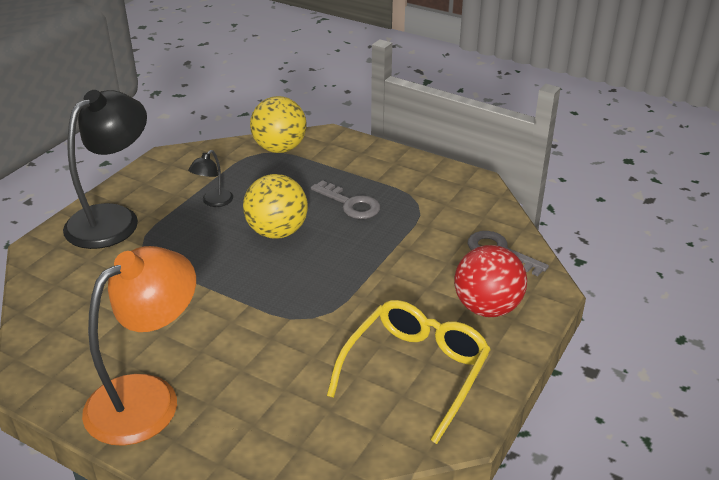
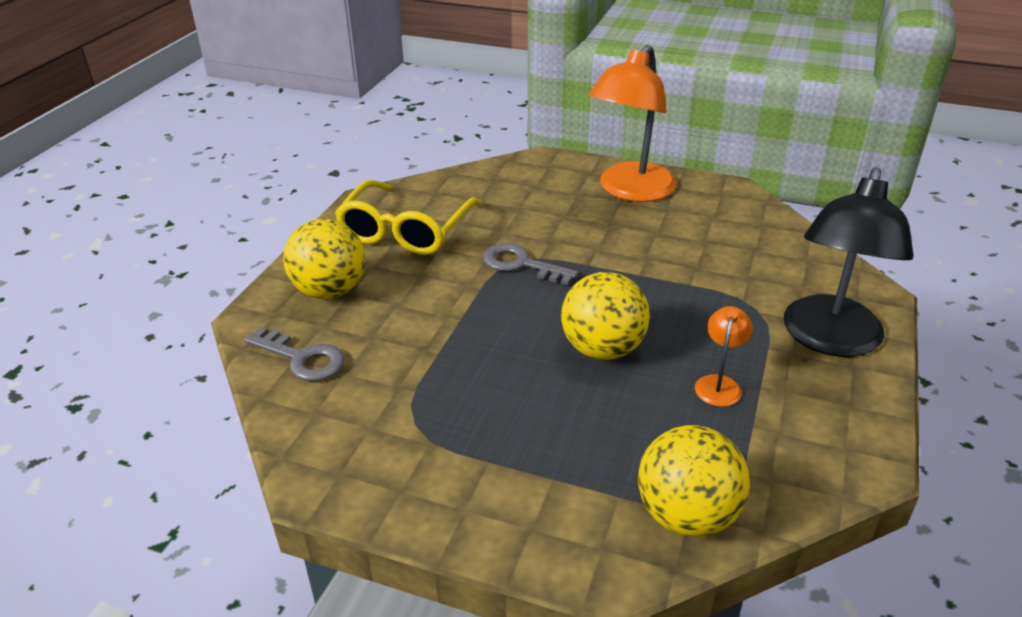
camera: 170 degrees right, 0 degrees up
(213, 202) = (719, 384): black lamp -> orange lamp
(350, 204) = (518, 407): grey key -> grey key (521, 264)
(487, 307) = (330, 291): red ball -> yellow ball

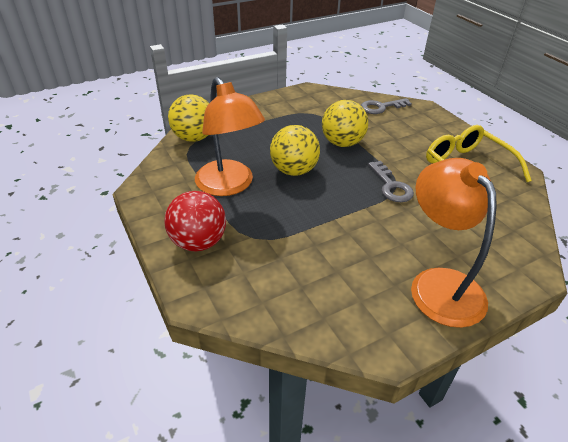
camera: 130 degrees right, 5 degrees up
(330, 291) = (426, 128): yellow ball -> yellow ball (342, 143)
(521, 264) = (391, 186): grey key -> grey key turned 90 degrees clockwise
(719, 384) = (229, 185): orange lamp -> orange lamp, size x2.27
(829, 340) = (198, 242): black lamp -> red ball

